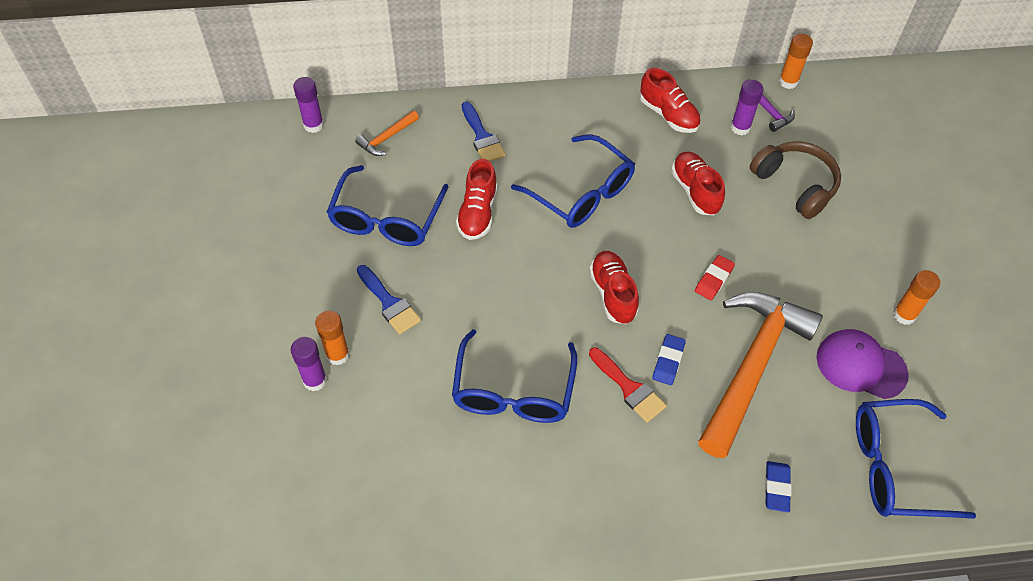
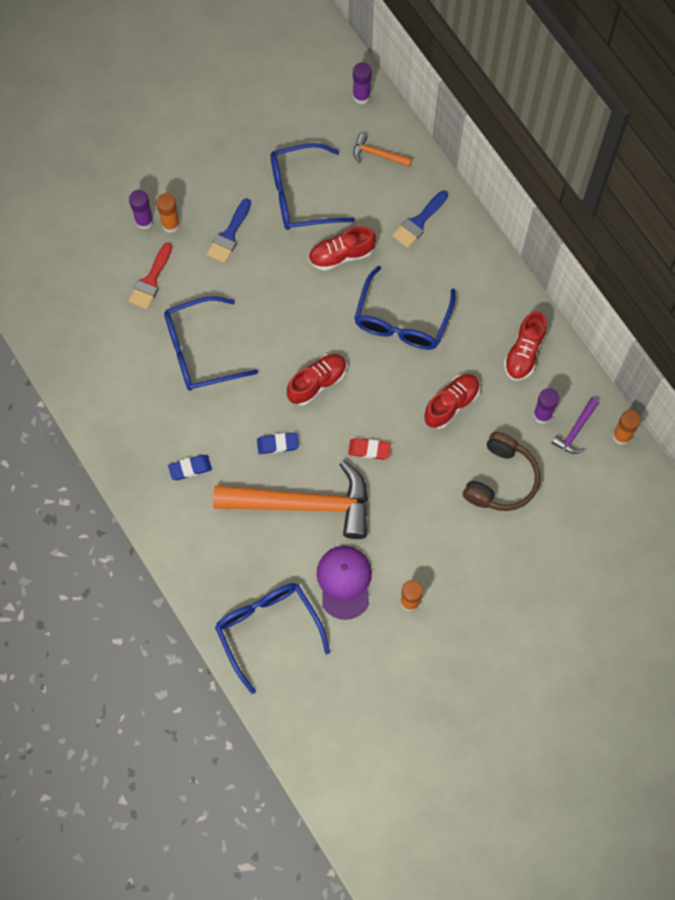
camera: 65 degrees right, 15 degrees up
(629, 388) = (241, 426): red brush -> red brush (151, 281)
(776, 488) = (211, 553): blue eraser -> blue eraser (190, 468)

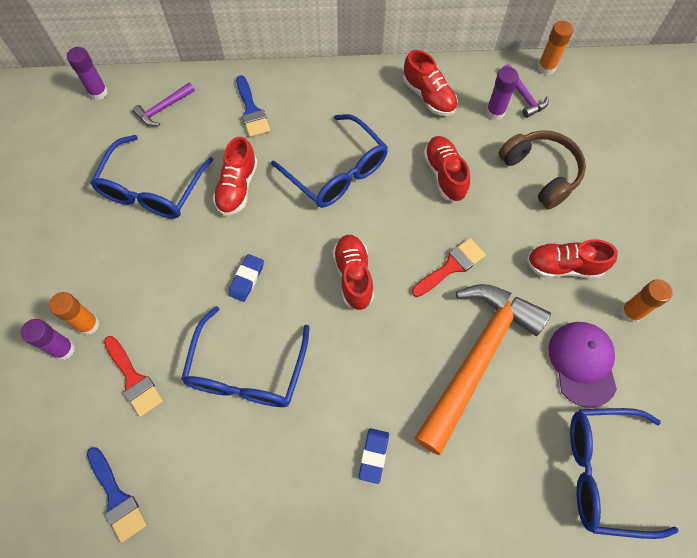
camera: 60 degrees left, 5 degrees down
(229, 235) = (143, 274): blue brush -> blue brush (117, 498)
(277, 444) = (397, 348): blue eraser -> blue eraser (246, 279)
(344, 582) = (582, 363): purple cap -> purple cap turned 60 degrees clockwise
(369, 450) = (451, 266): red eraser -> red brush
(378, 154) = (163, 108): orange hammer -> purple hammer
(421, 534) = (563, 266): none -> red shoe

